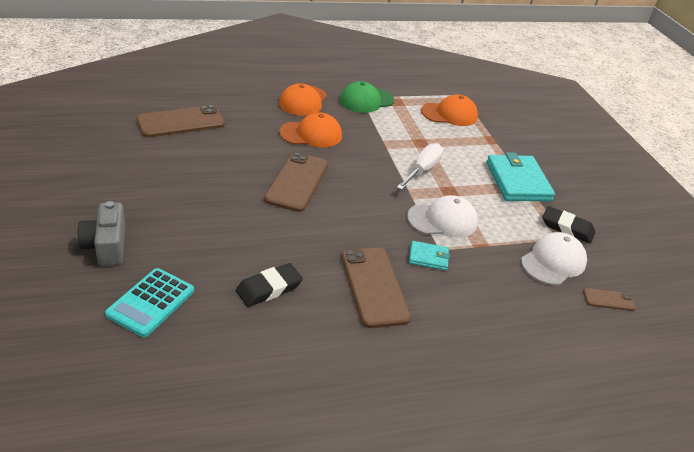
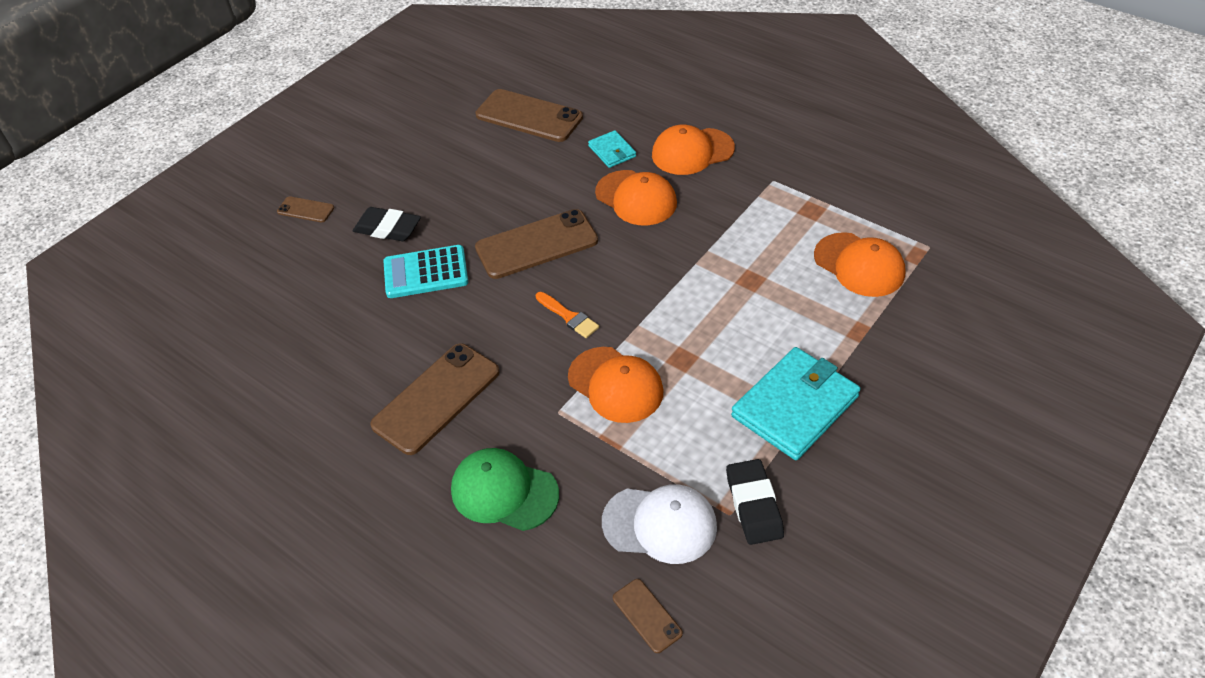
camera: 60 degrees right, 10 degrees up
(106, 246) = (305, 210): grey camera -> brown phone
(151, 302) = (266, 280): turquoise calculator -> turquoise calculator (426, 272)
(269, 288) = (356, 332): black eraser -> black eraser (388, 228)
(366, 100) = (773, 188): green cap -> green cap (504, 492)
(371, 205) = (568, 316): none -> orange brush
(422, 170) = (693, 314): white screwdriver -> none
(428, 257) = (532, 411): turquoise wallet -> turquoise wallet (612, 151)
(442, 220) = (615, 385): white cap -> orange cap

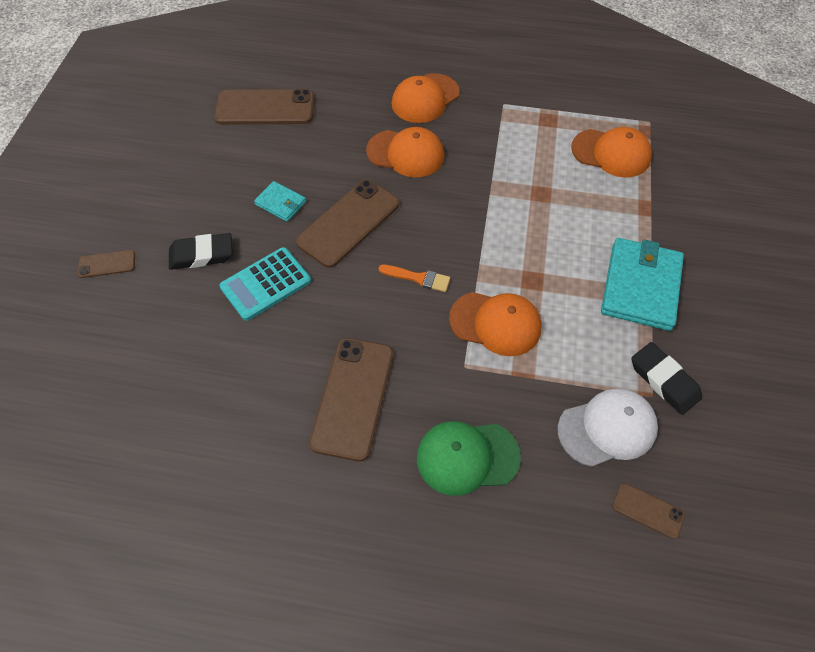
camera: 30 degrees left, 10 degrees up
(612, 151) = (358, 118): turquoise wallet -> turquoise wallet (280, 203)

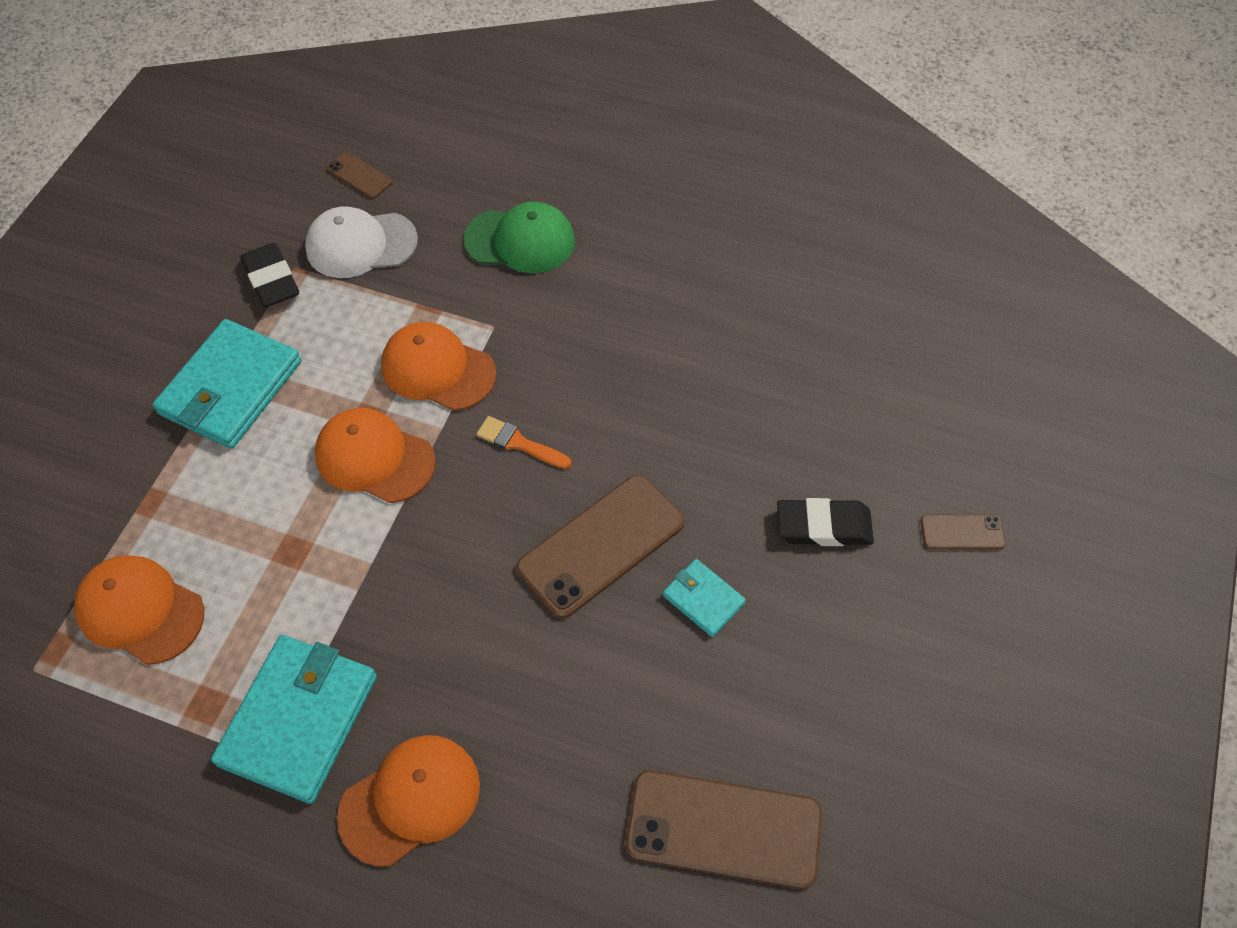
camera: 170 degrees left, 0 degrees up
(266, 284) = (730, 466): turquoise calculator -> none
(353, 397) = (632, 313): brown phone -> none
(406, 153) = (481, 668): orange cap -> orange cap (374, 458)
(496, 120) = (299, 719): none -> turquoise wallet

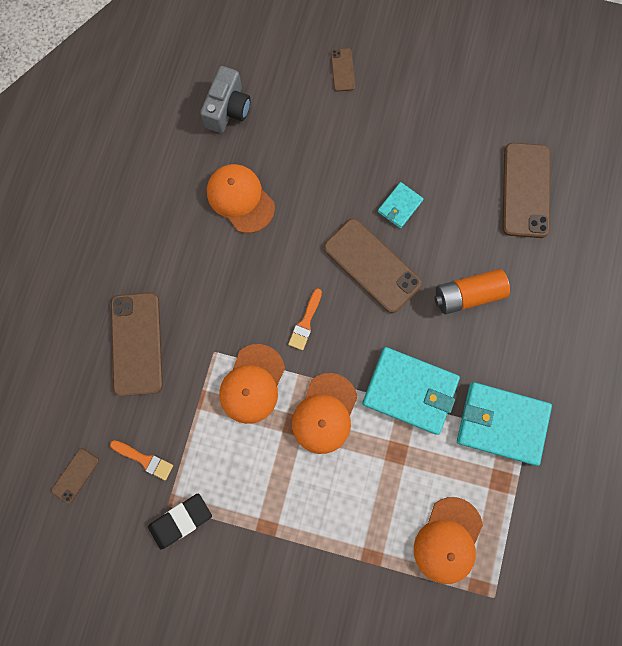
camera: 95 degrees left, 20 degrees up
(230, 388) = (278, 526): turquoise wallet -> turquoise wallet (410, 391)
(361, 245) = (145, 459): white cap -> orange brush
(410, 800) = (536, 351): orange cap -> orange cap (240, 199)
(520, 241) = (137, 343): green cap -> brown phone
(531, 692) = (467, 295): none -> orange battery
(823, 526) = (346, 142): black eraser -> none
(880, 362) = (228, 109): none -> grey camera

